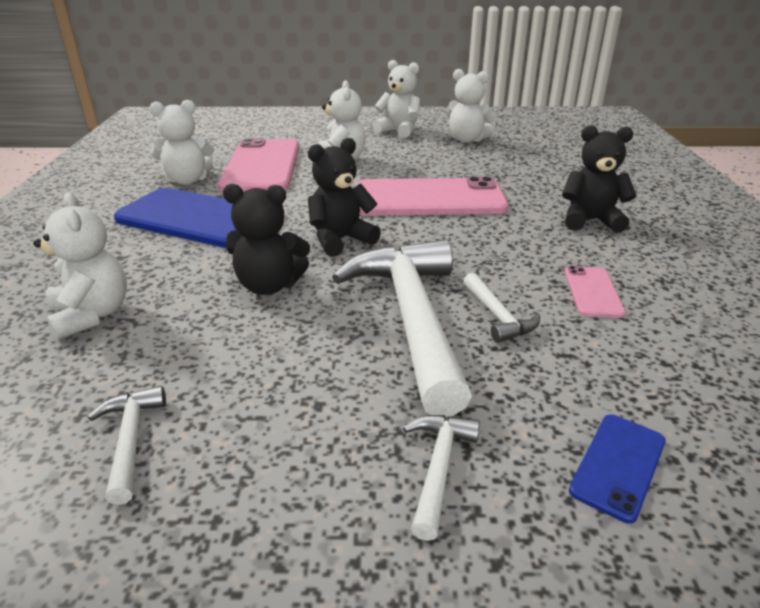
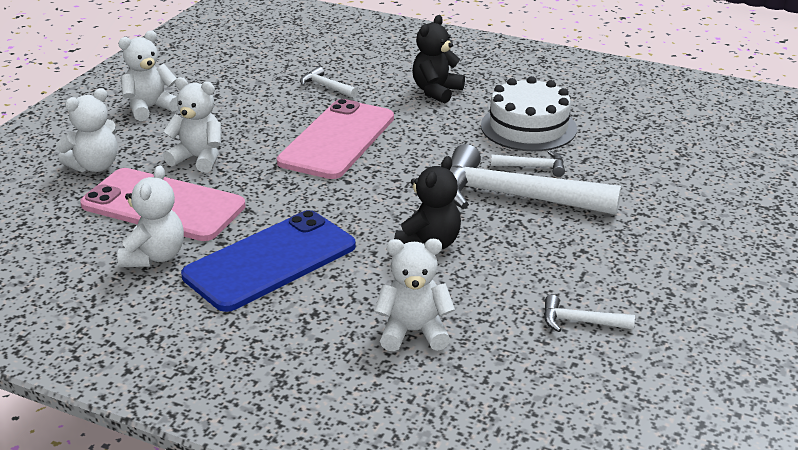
camera: 65 degrees left, 0 degrees up
(340, 240) = (378, 197): black teddy bear -> none
(438, 468) = (653, 225): white hammer -> white hammer (326, 87)
(467, 139) = (220, 83): white teddy bear -> white teddy bear (95, 166)
(592, 292) = (528, 127): pink phone -> white cake
(618, 465) = (674, 178): blue phone -> none

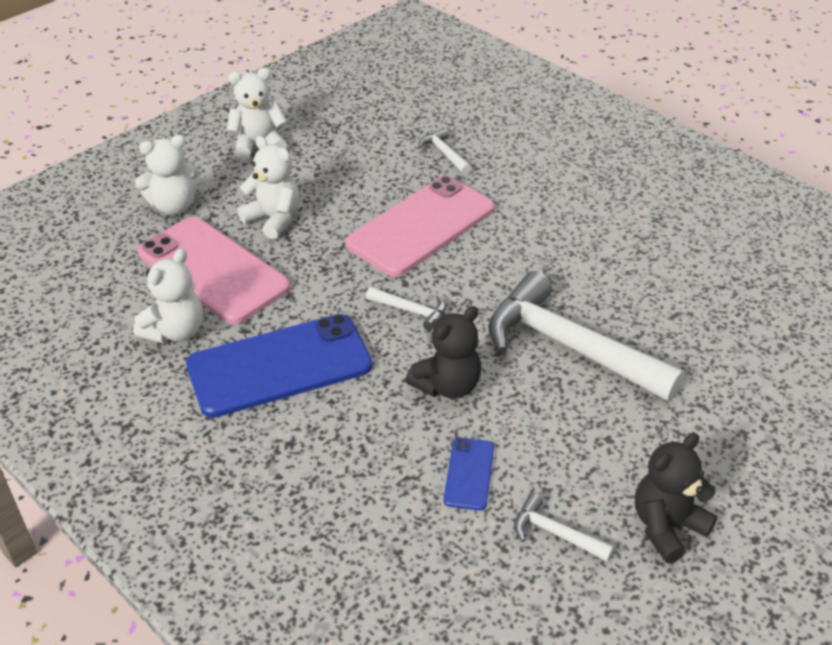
camera: 20 degrees right, 10 degrees up
(413, 332) = (375, 495): white teddy bear -> none
(436, 91) = (557, 184): black teddy bear -> black teddy bear (667, 527)
(485, 299) = (469, 474): none -> blue phone
(528, 127) = (634, 255): white cake -> none
(533, 167) = (611, 311): white hammer -> white hammer (411, 311)

